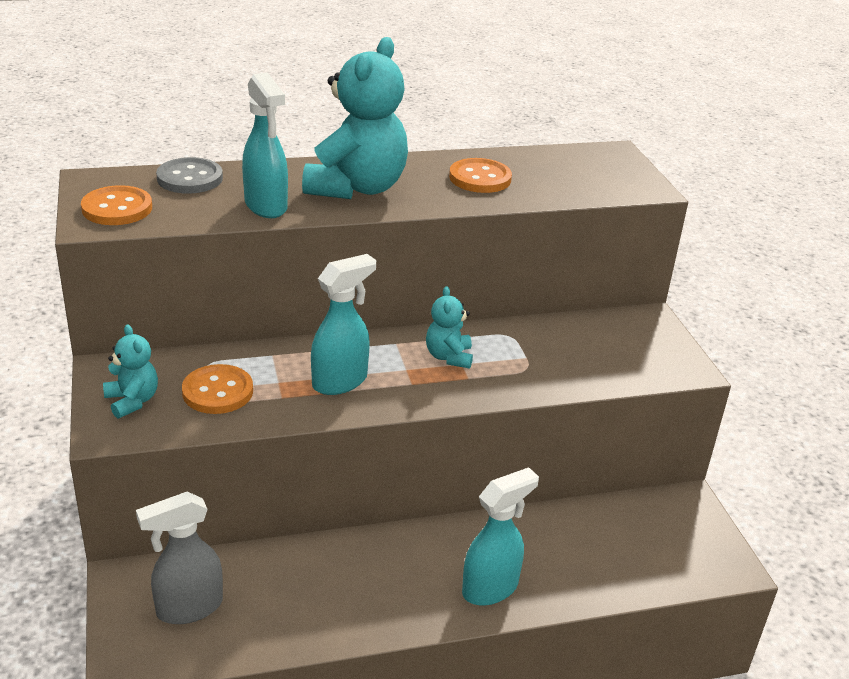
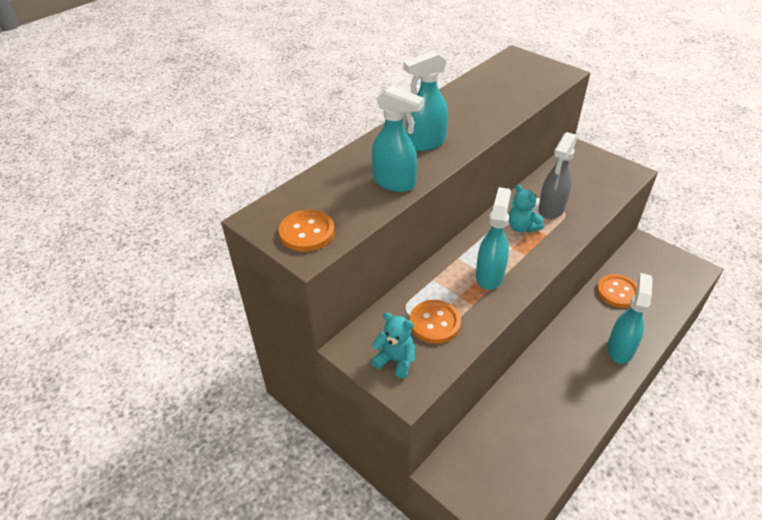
camera: 30 degrees left, 10 degrees up
(188, 608) = (498, 465): grey spray bottle -> grey spray bottle (551, 209)
(190, 178) = (319, 185): grey button -> none
(357, 188) = (425, 143): turquoise teddy bear -> turquoise spray bottle
(480, 178) = (478, 104): orange button -> orange button (617, 292)

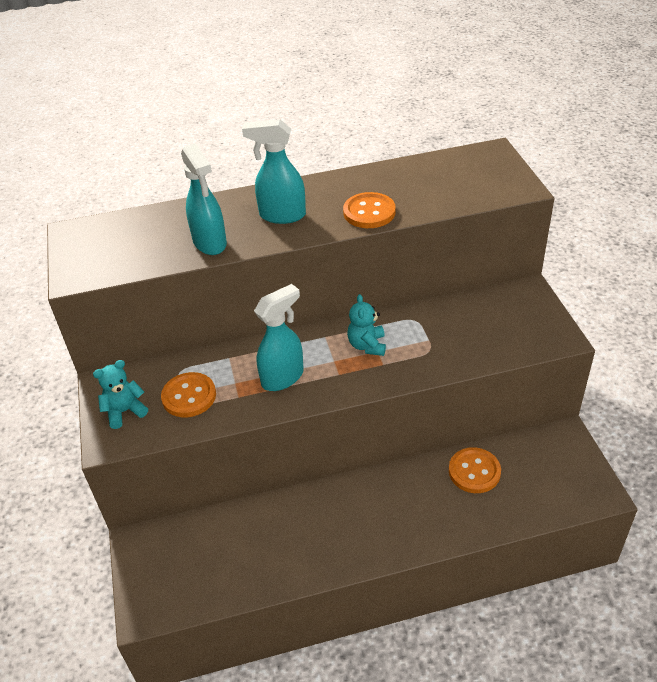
camera: 35 degrees right, 0 degrees up
(307, 232) = (93, 259): orange button -> orange button (369, 212)
(395, 360) = (125, 411): turquoise teddy bear -> turquoise teddy bear turned 90 degrees counterclockwise
(551, 209) = (418, 340): grey spray bottle -> none
(620, 349) = (412, 528): turquoise spray bottle -> none

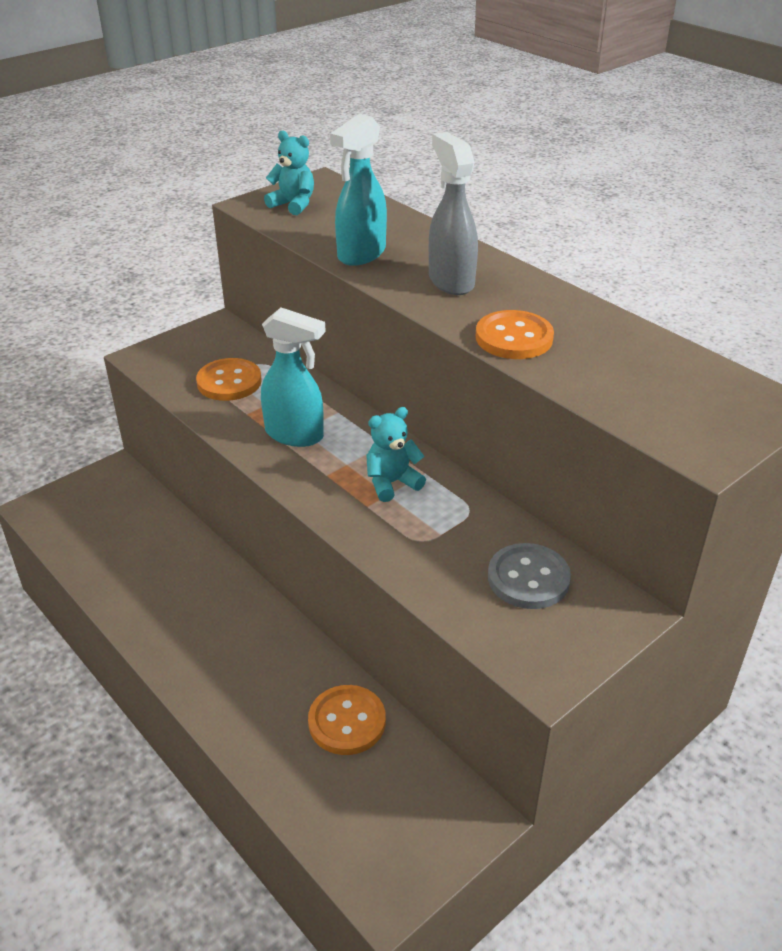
camera: 60 degrees right, 5 degrees down
(125, 411) = (187, 351): turquoise teddy bear -> turquoise teddy bear (293, 205)
(281, 215) = (450, 281): turquoise spray bottle -> grey spray bottle
(486, 317) = (528, 578): none -> grey button

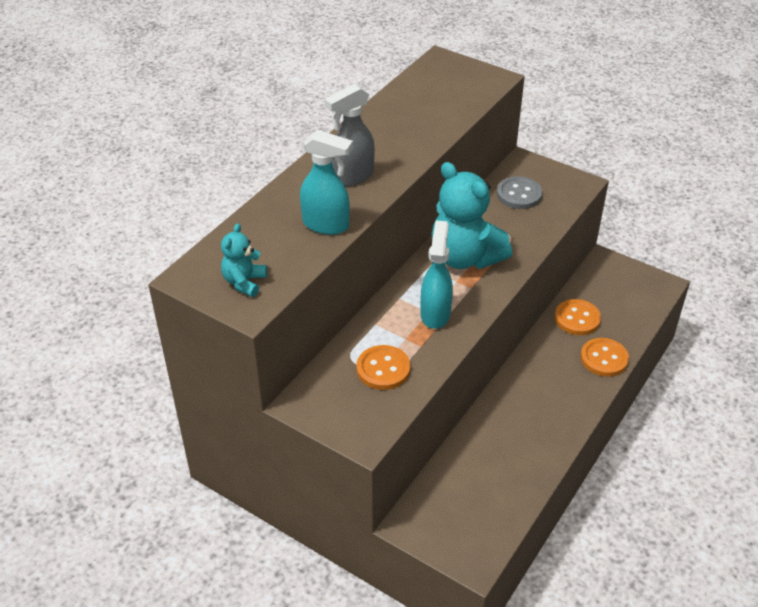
camera: 105 degrees left, 5 degrees up
(392, 483) = (465, 257): turquoise teddy bear -> turquoise teddy bear, size x2.04
(514, 338) = (415, 143): orange button -> orange button (604, 358)

